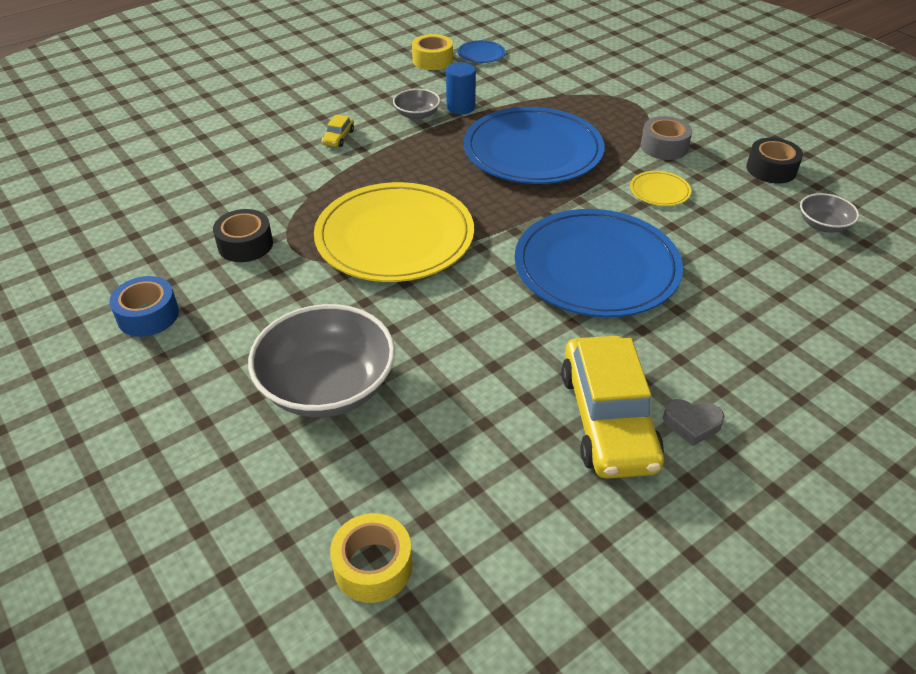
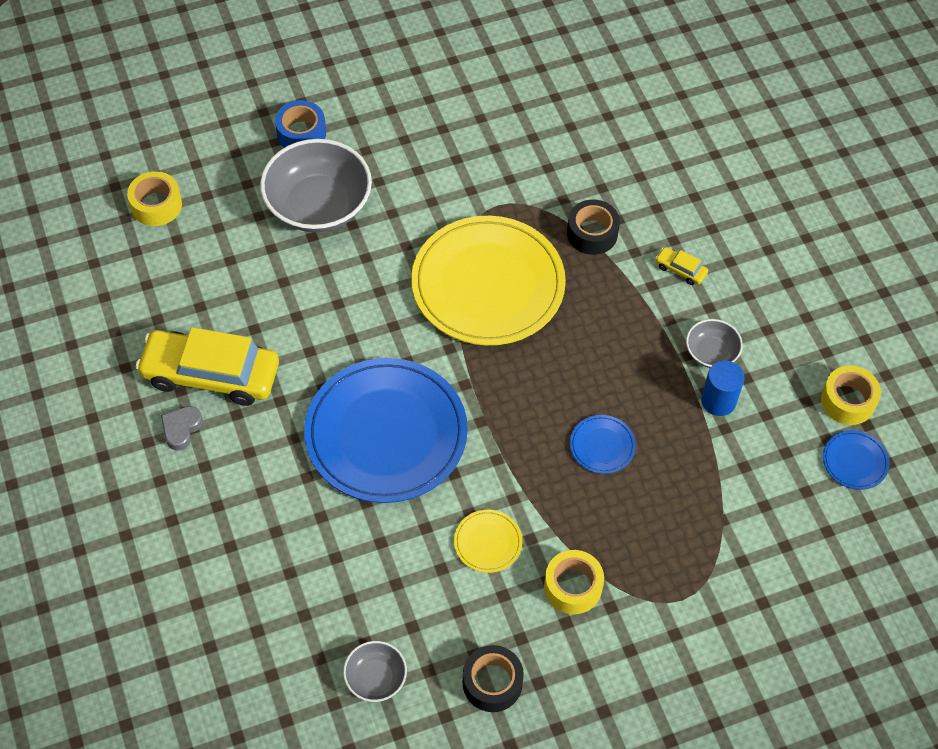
camera: 105 degrees right, 15 degrees up
(148, 315) = (442, 103): blue tape -> blue tape (301, 133)
(245, 244) = (514, 172): black tape -> black tape (592, 233)
(533, 151) = (602, 446): blue plate -> blue plate, size x0.41
(664, 147) = (573, 587): grey tape -> yellow tape

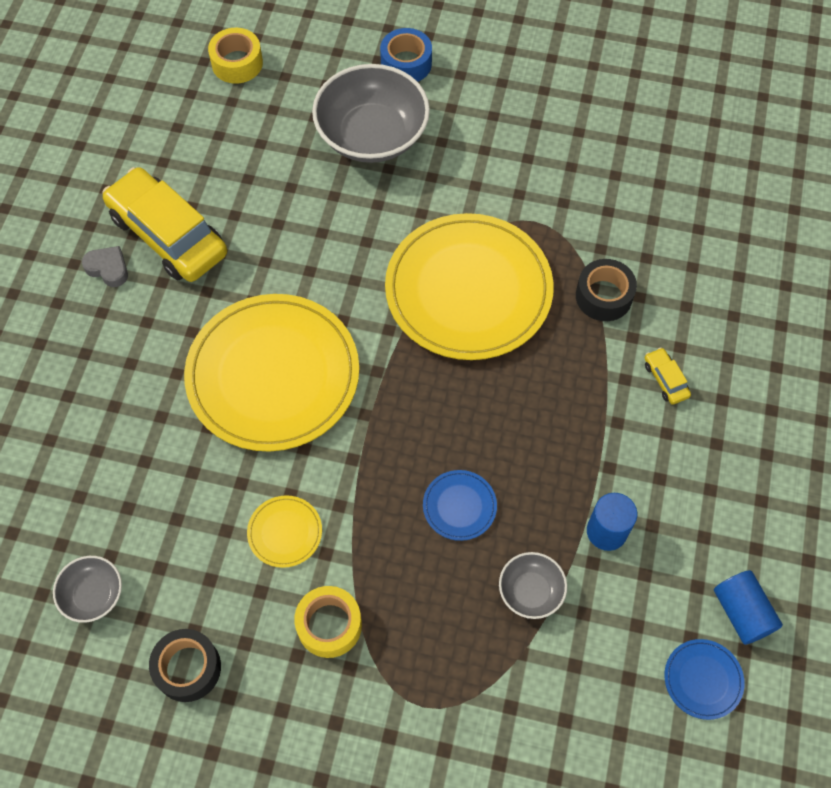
camera: 35 degrees right, 5 degrees up
(181, 429) = (108, 268): grey heart -> grey heart turned 60 degrees clockwise
(386, 433) = (273, 375): blue plate -> yellow plate
(711, 352) = (635, 479): grey bowl -> grey bowl (530, 591)
(848, 401) = (742, 612): yellow tape -> blue cylinder

